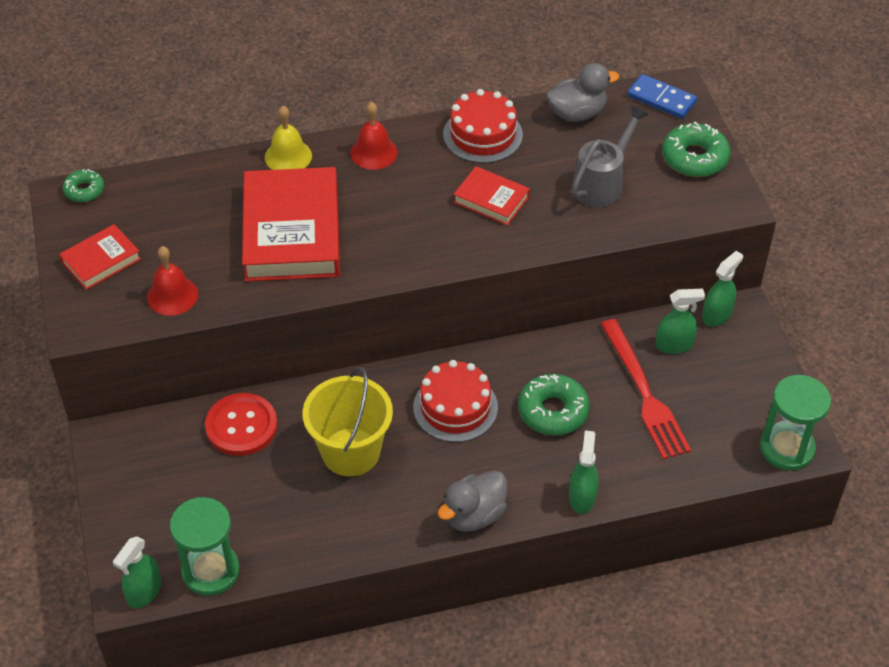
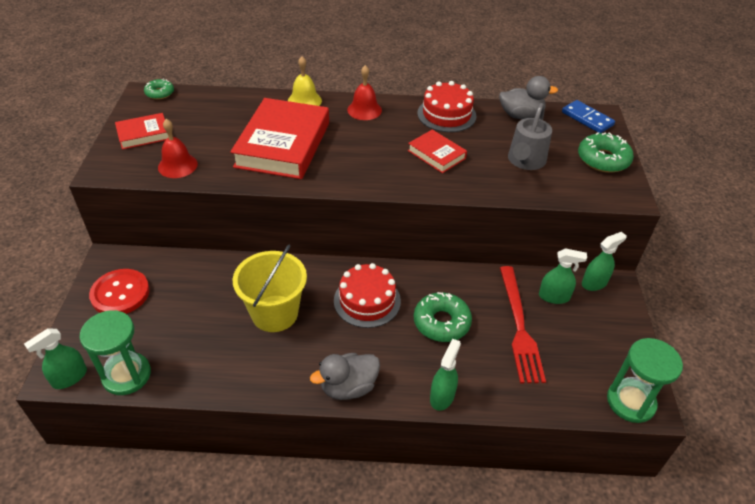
camera: 15 degrees right, 5 degrees down
(241, 426) = (205, 275): red button -> red button (120, 293)
(602, 184) = (525, 161): grey watering can -> grey watering can turned 150 degrees clockwise

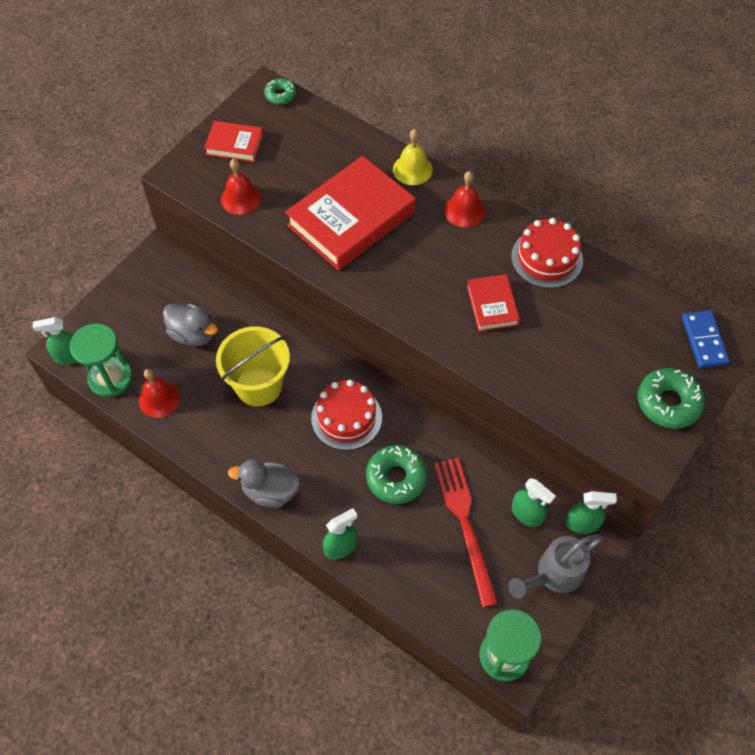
camera: 35 degrees right, 15 degrees up
(120, 293) = (149, 295): red button -> none
(189, 368) = (159, 399): none -> red bell
(519, 327) = (465, 524): red fork -> red fork turned 135 degrees clockwise
(520, 115) = (629, 298): grey duck -> grey duck (193, 334)
(525, 161) = (578, 361): grey watering can -> grey watering can (554, 574)

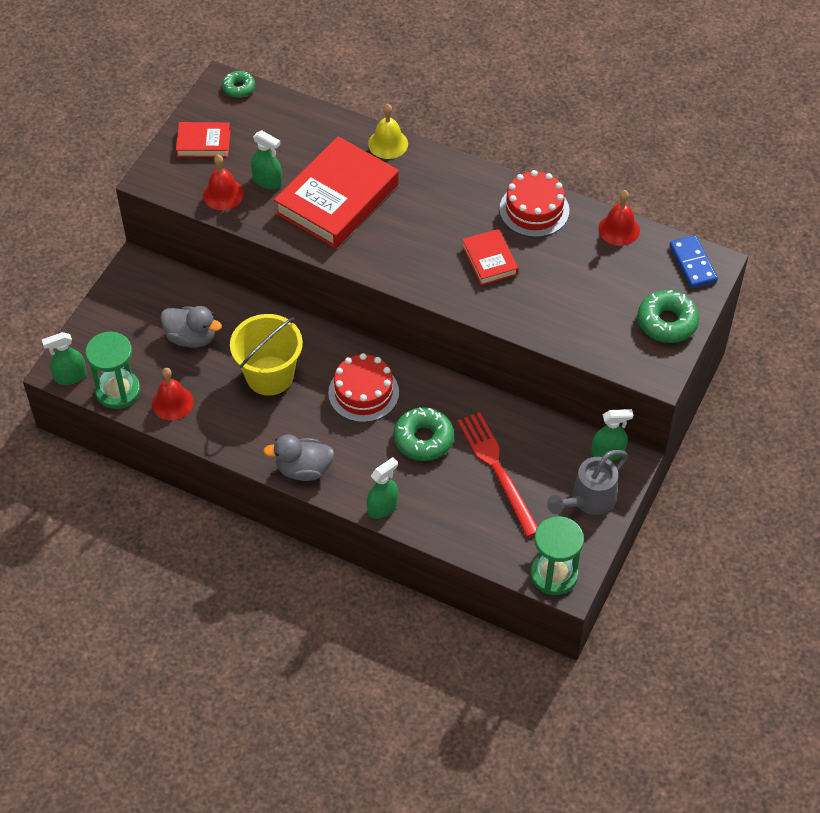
camera: 10 degrees left, 5 degrees down
(464, 210) = (446, 176): red bell -> red bell (619, 229)
(527, 514) = (554, 452): green spray bottle -> green spray bottle (267, 181)

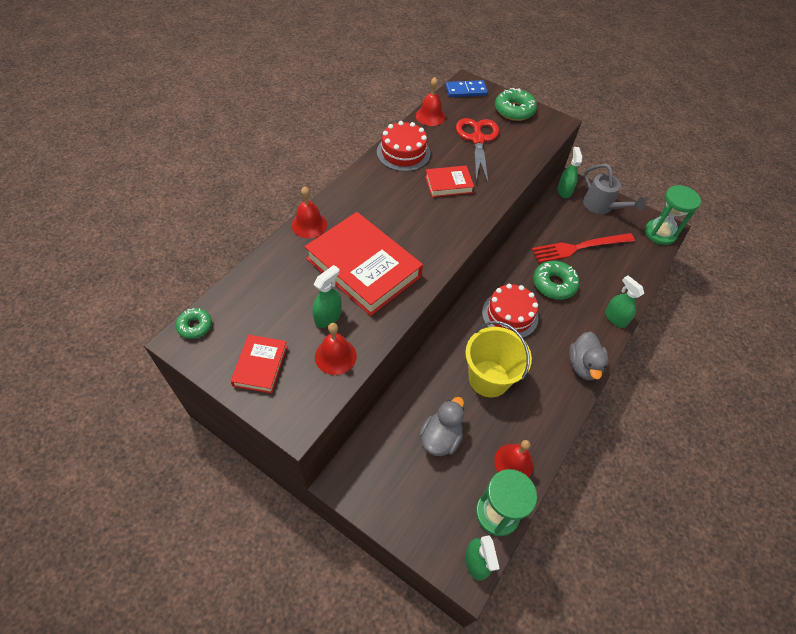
camera: 85 degrees left, 0 degrees up
(388, 143) = (309, 224): yellow bell -> red bell
(587, 284) = (477, 139): none -> red scissors

